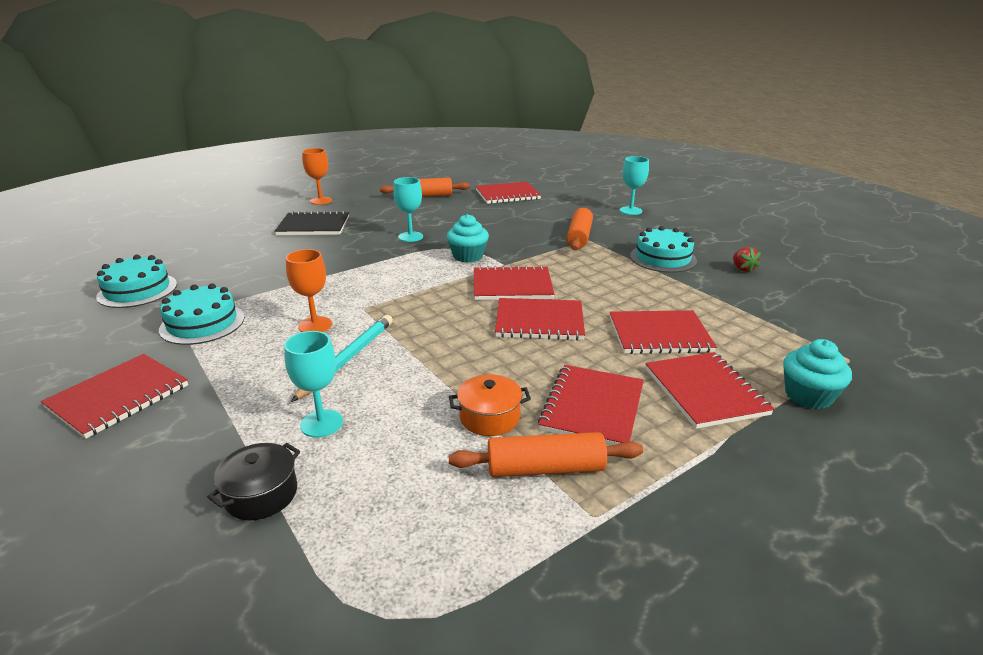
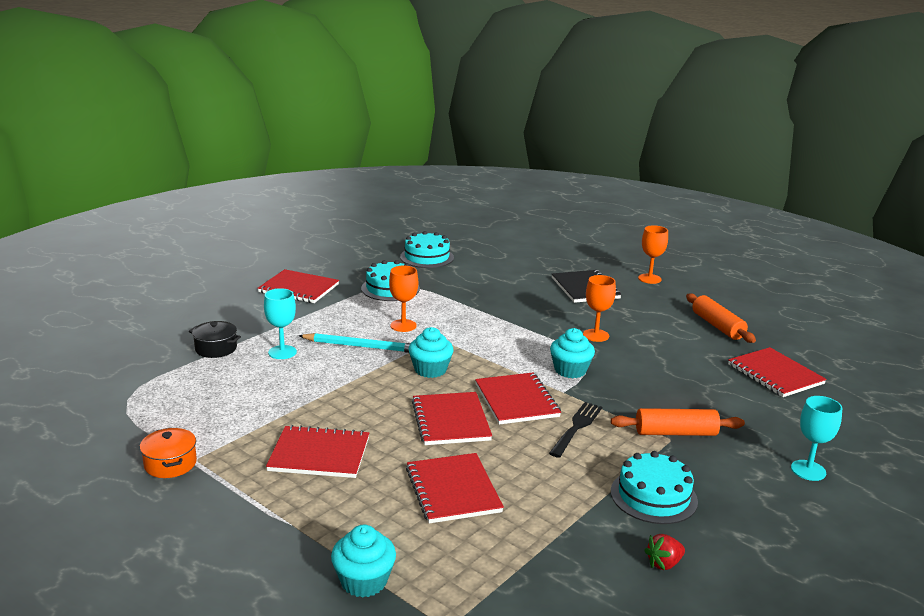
camera: 75 degrees right, 5 degrees down
(410, 237) = (596, 335): turquoise goblet -> orange goblet
(431, 320) = (430, 370): none -> turquoise cupcake
(489, 417) = (298, 410): orange pot -> orange pot (170, 464)
(545, 468) = (244, 437): orange rolling pin -> none
(564, 268) = (577, 427): none -> black fork
(705, 391) = (356, 514): red notebook -> none

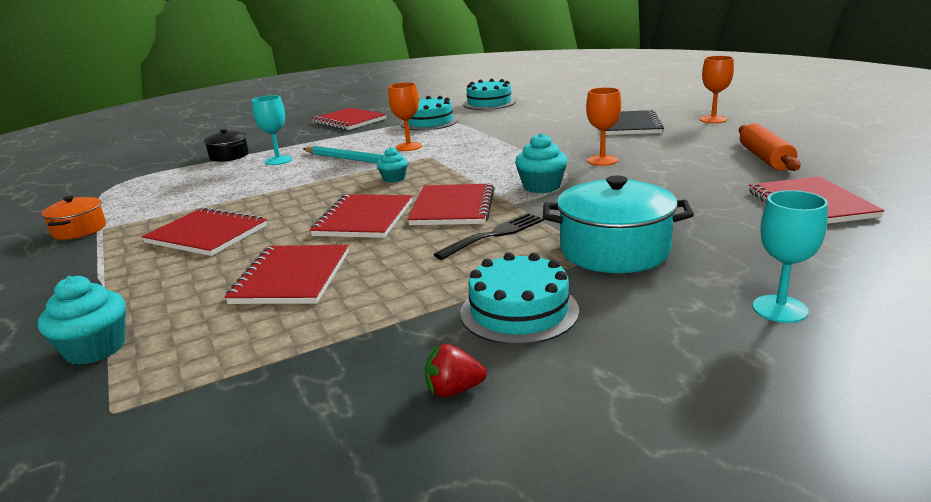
camera: 25 degrees right, 0 degrees up
(430, 370) = (394, 179): turquoise cupcake -> turquoise cupcake, size x0.64
(675, 433) = (614, 250): orange rolling pin -> turquoise pot

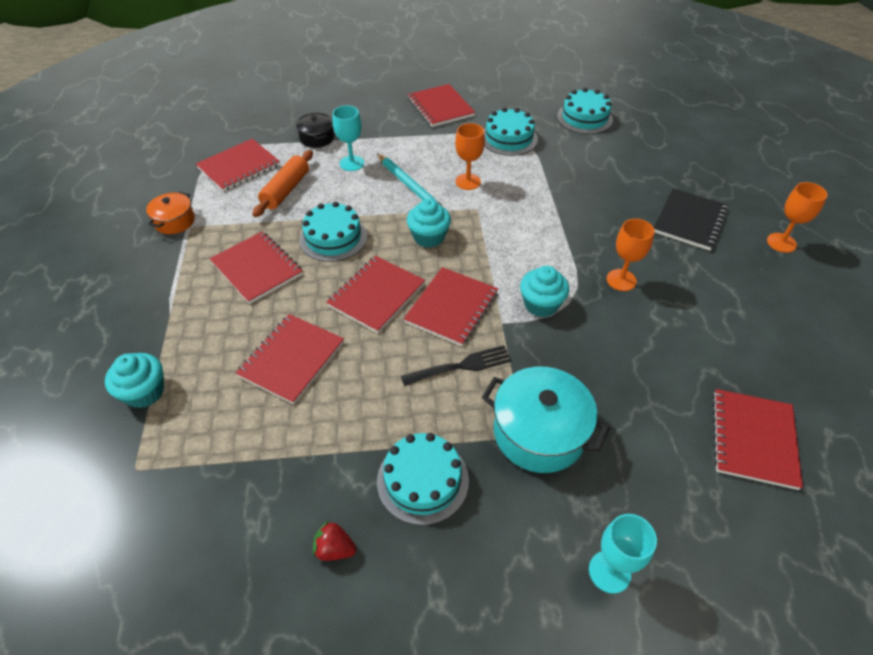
camera: 20 degrees right, 25 degrees up
(146, 185) = (239, 167): none -> red notebook
(288, 200) = (333, 238): none -> turquoise cake
(394, 179) = (429, 237): turquoise cupcake -> turquoise cupcake, size x1.55
(765, 158) = (775, 341): orange rolling pin -> orange rolling pin (286, 190)

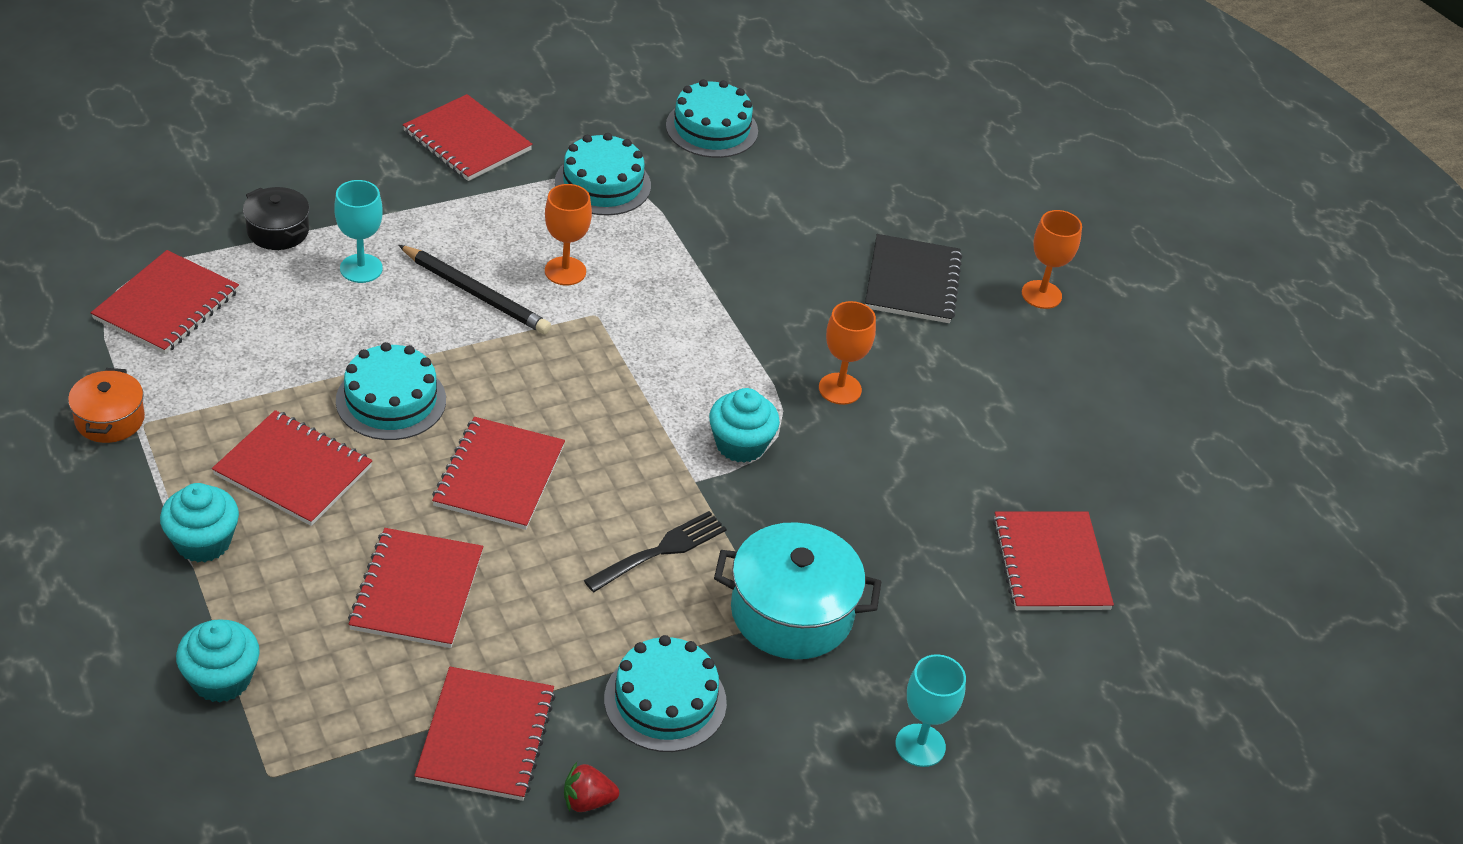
camera: 25 degrees left, 5 degrees down
(286, 190) = (272, 334): orange rolling pin -> none
(410, 186) = (475, 293): turquoise pencil -> black pencil
(429, 237) = (540, 373): turquoise cupcake -> turquoise cupcake (203, 542)
(452, 307) = (616, 473): red notebook -> red notebook (486, 736)

